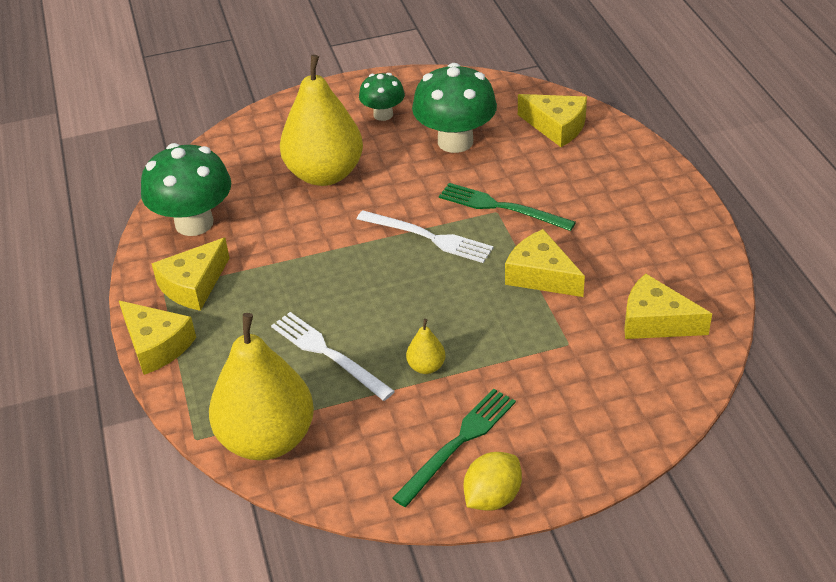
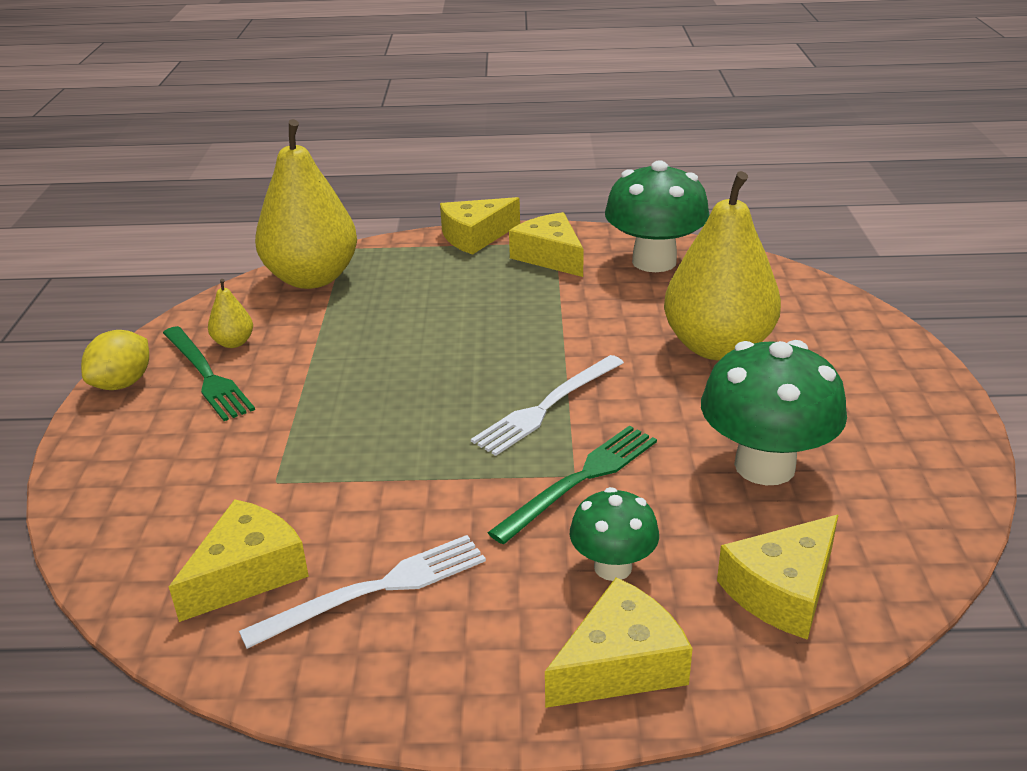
camera: 105 degrees right, 10 degrees down
(328, 354) = (394, 317): white fork -> white fork (375, 589)
(383, 114) = (854, 409): green mushroom -> green mushroom (613, 567)
(426, 367) = (327, 372): yellow pear -> yellow pear (233, 343)
(492, 497) = (123, 383): yellow lemon -> yellow lemon turned 60 degrees clockwise
(541, 275) = (414, 486): yellow cheese -> yellow cheese (620, 664)

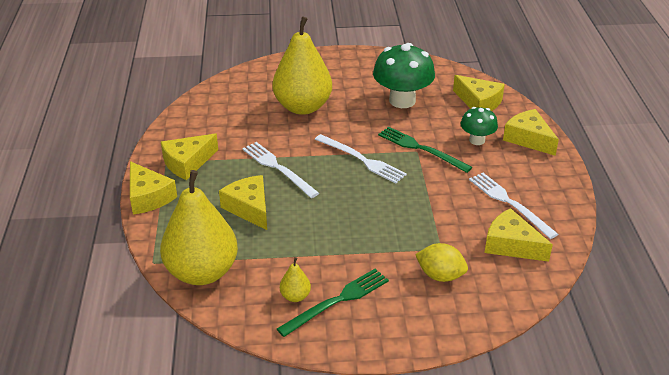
camera: 95 degrees left, 5 degrees up
(123, 383) = (350, 343): yellow lemon -> yellow lemon (440, 275)
(434, 305) = (249, 208): none -> yellow cheese
(530, 326) = (278, 168): none -> white fork
(654, 262) = (202, 123): green mushroom -> none

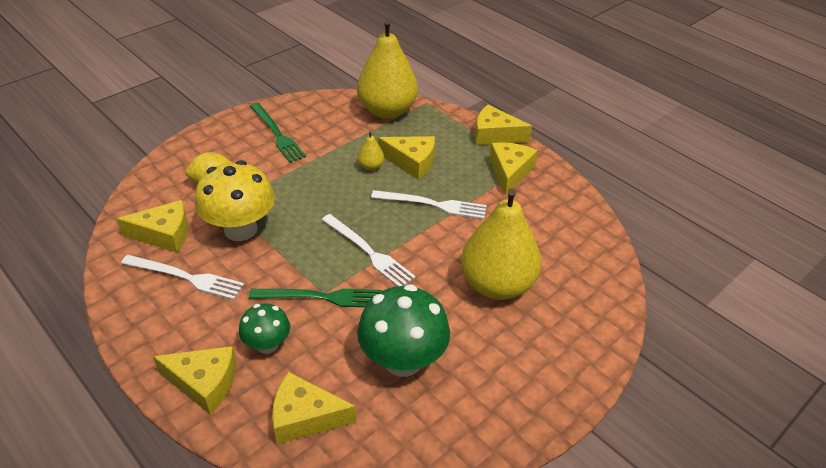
camera: 140 degrees right, 5 degrees up
(295, 296) = (309, 125): yellow pear -> yellow pear (371, 166)
(337, 301) = (277, 134): green fork -> green fork turned 45 degrees counterclockwise
(362, 160) = (368, 252): white fork -> white fork turned 135 degrees counterclockwise
(444, 219) = (240, 229): none -> yellow mushroom

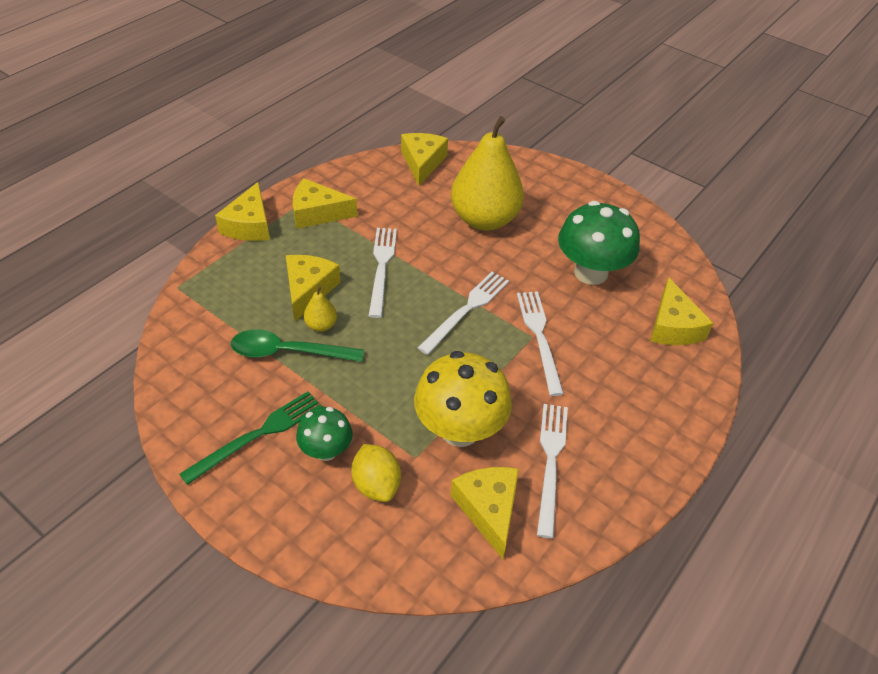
camera: 100 degrees left, 5 degrees up
(204, 383) = (673, 405): yellow cheese -> yellow cheese (422, 163)
(267, 345) = (612, 367): green mushroom -> green mushroom (326, 450)
(321, 297) = (539, 337): green fork -> white fork
(348, 149) = (287, 352): none -> green spoon
(387, 111) = (197, 323): yellow pear -> none

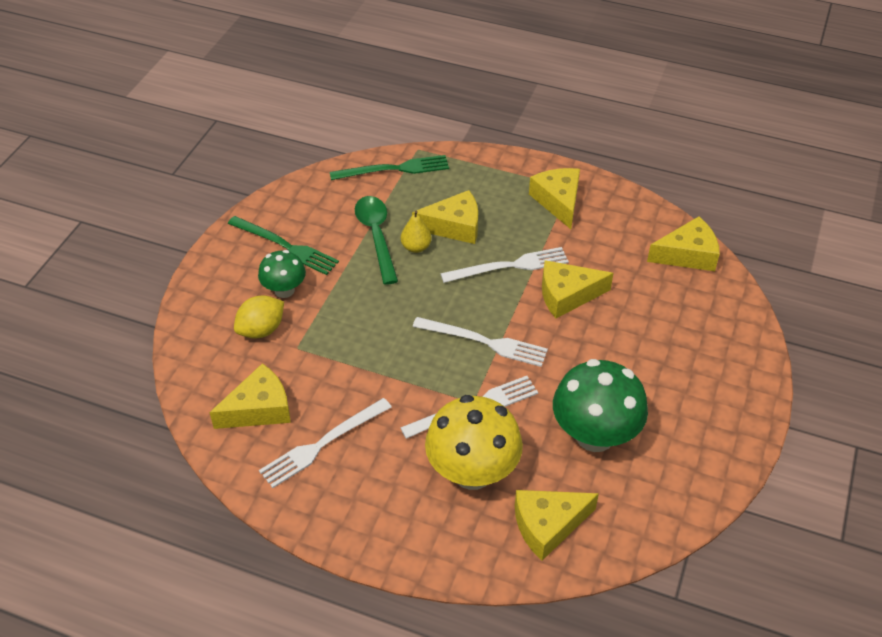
camera: 75 degrees right, 0 degrees up
(195, 313) = (394, 169): none -> green fork
(249, 225) = (515, 164): yellow cheese -> yellow cheese (567, 295)
(459, 429) = (336, 370): yellow mushroom -> yellow mushroom (472, 472)
(484, 219) = (626, 326): yellow pear -> none
(550, 462) = (322, 444): white fork -> white fork turned 150 degrees clockwise

